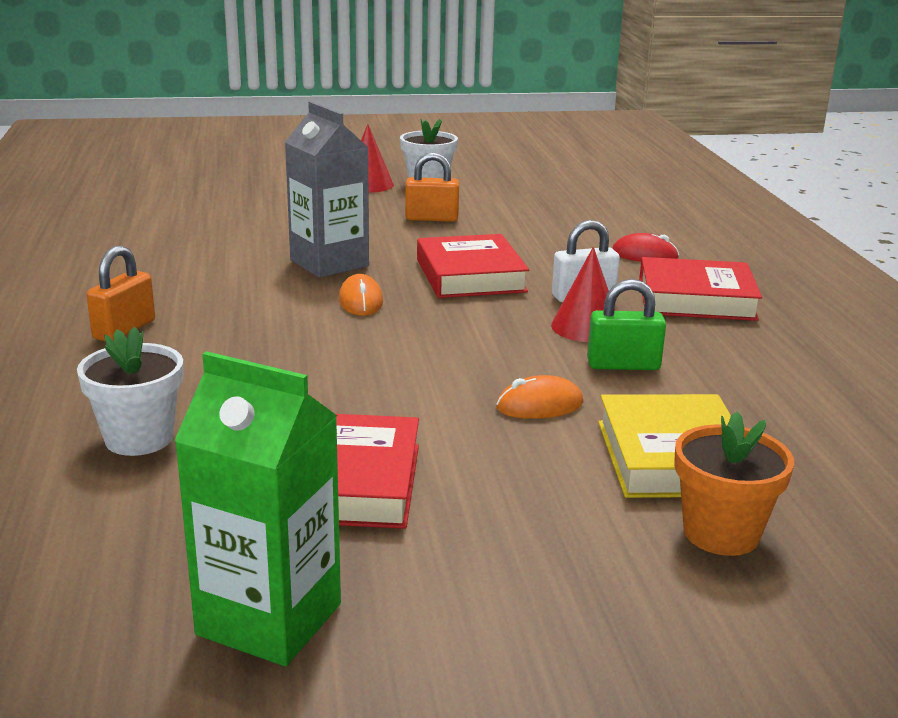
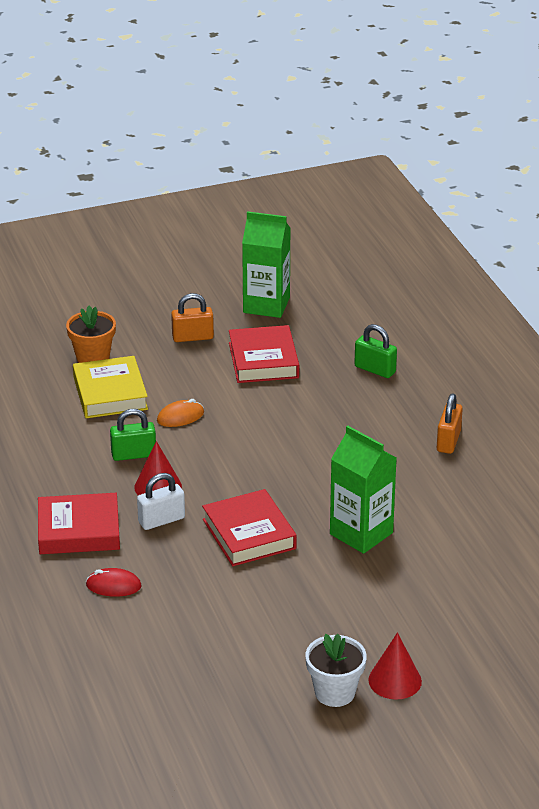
camera: 170 degrees right, 10 degrees up
(139, 438) = (375, 369): white flower pot -> green padlock
(329, 263) = (361, 533): grey carton -> green carton
(361, 301) = (316, 491): orange mouse -> none
(431, 218) = (307, 619): orange padlock -> orange padlock (192, 337)

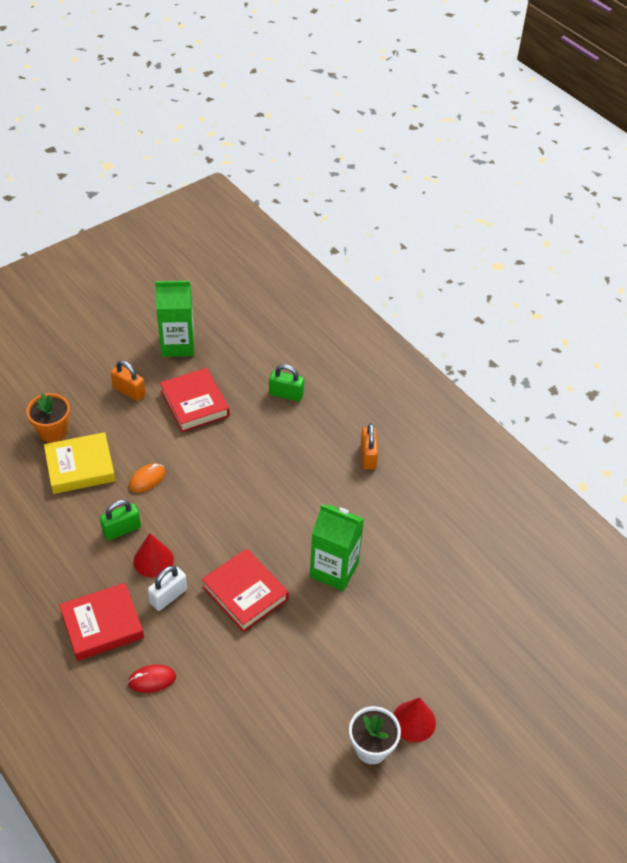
camera: 20 degrees left, 15 degrees up
(110, 393) = (80, 467): yellow book -> yellow book turned 75 degrees counterclockwise
(192, 337) = (129, 391): orange padlock -> orange padlock turned 60 degrees clockwise

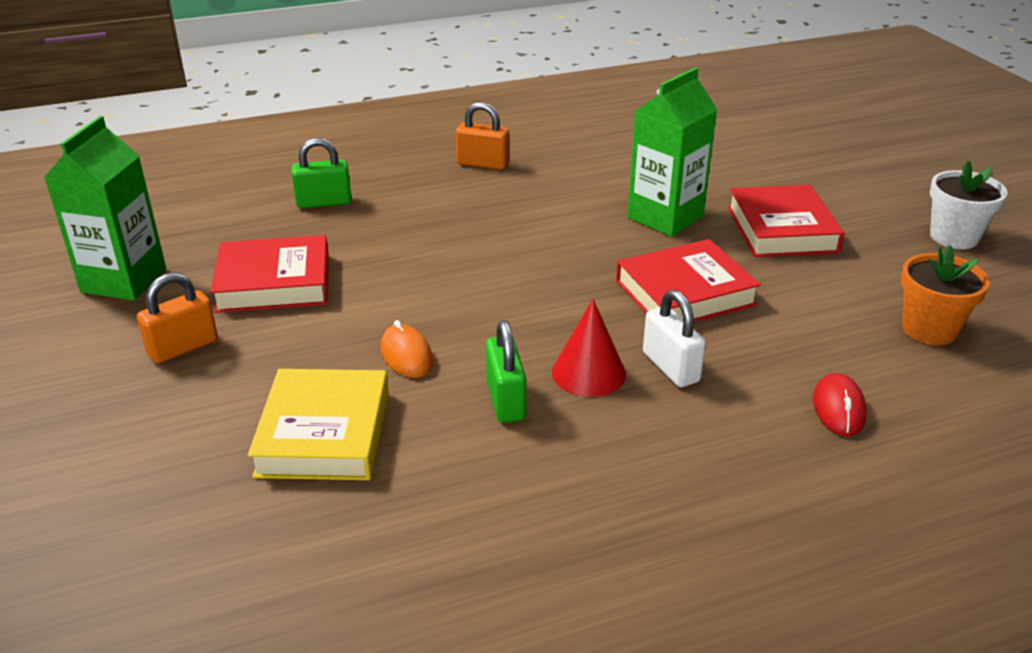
camera: 70 degrees left, 15 degrees down
(53, 431) = (202, 460): orange flower pot -> orange flower pot (929, 329)
(102, 625) = (714, 452): red book -> red book (781, 229)
(286, 394) = (324, 202): green padlock -> green padlock turned 45 degrees clockwise
(413, 721) = (911, 204): red cone -> none

